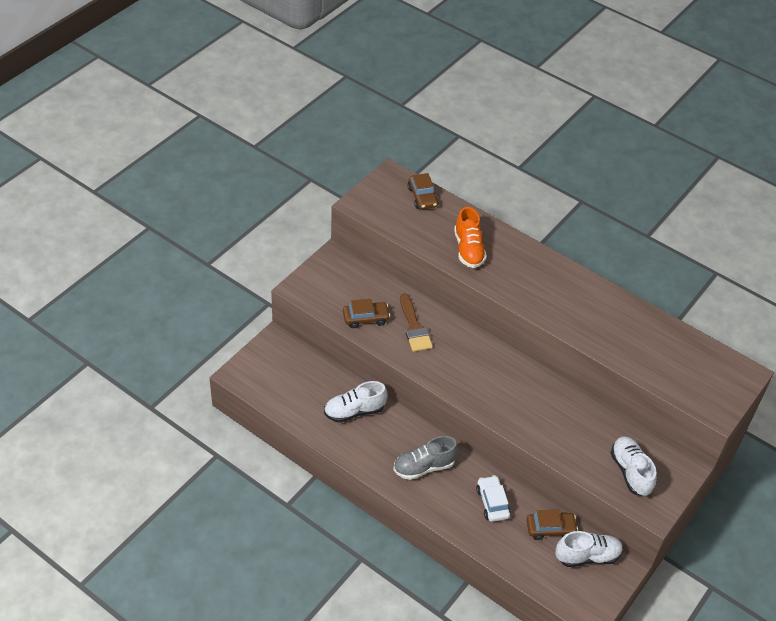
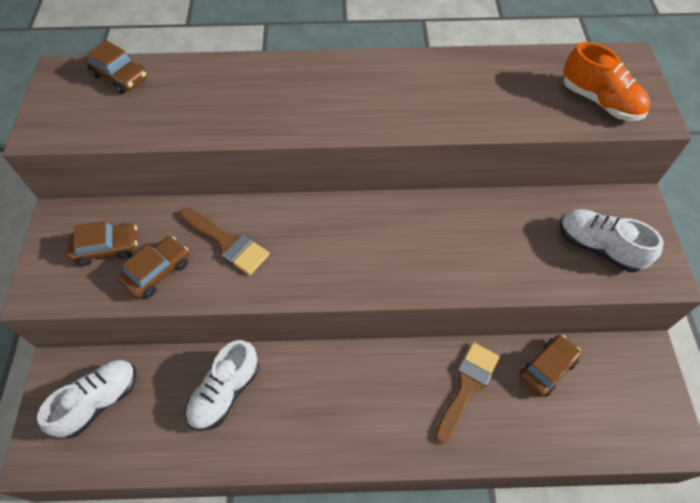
camera: 35 degrees left, 10 degrees up
(348, 289) = (107, 248): none -> brown car
(424, 467) = (360, 401): grey shoe -> none
(468, 249) = (228, 105): orange shoe -> orange shoe (600, 101)
(492, 503) = (467, 386): white car -> brown brush
(587, 556) = (608, 371): white shoe -> white shoe (99, 401)

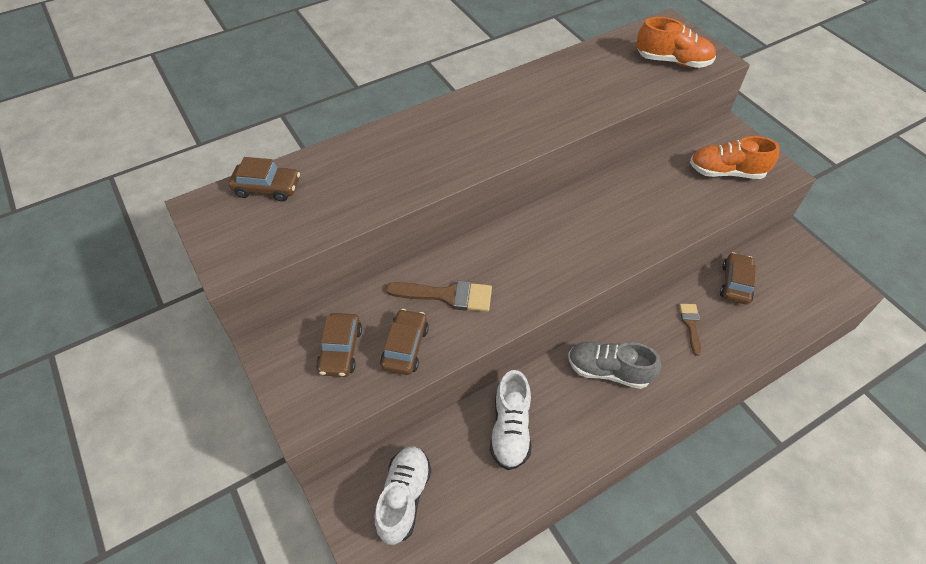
camera: 30 degrees left, 5 degrees down
(107, 248) = (341, 350): brown car -> brown car turned 135 degrees clockwise
(351, 387) = (608, 371): none -> grey shoe
(467, 386) = (691, 325): brown brush -> brown brush, size x0.61
(598, 247) = (726, 172): white shoe -> orange shoe

